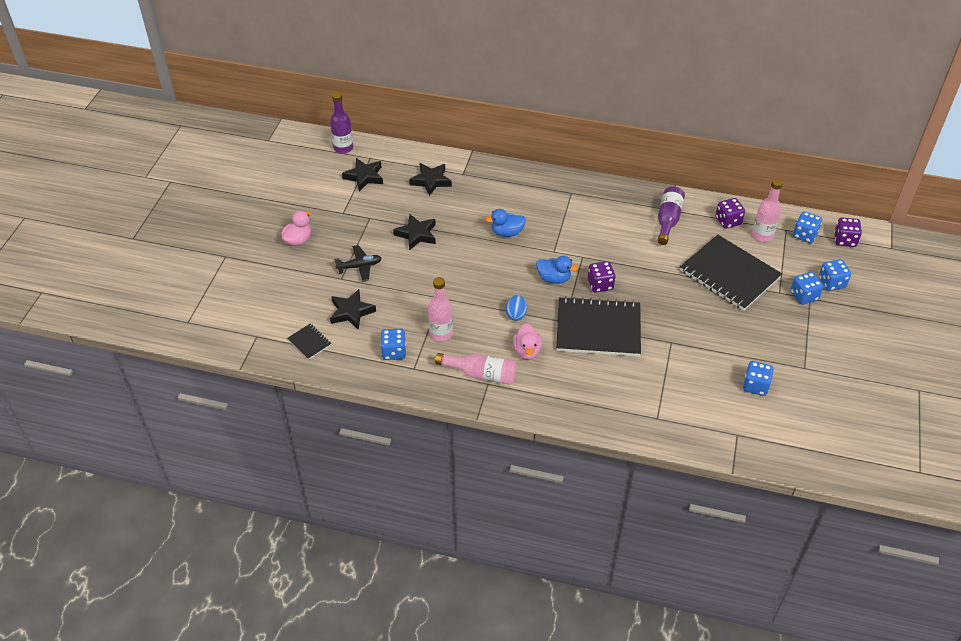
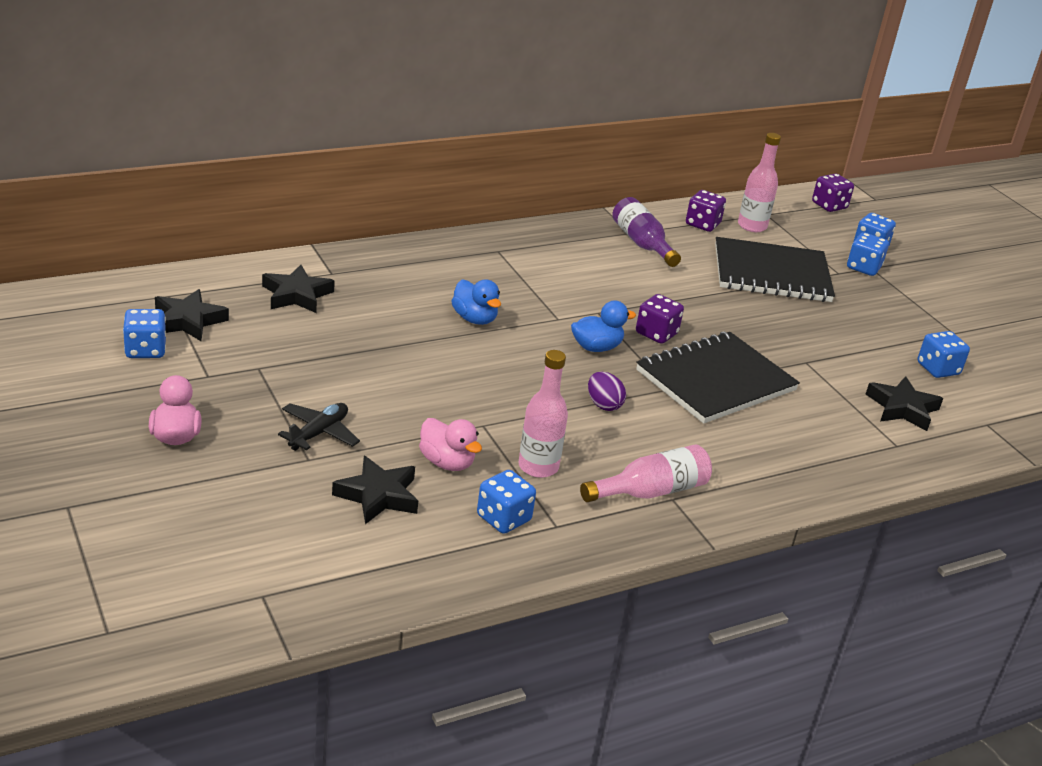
camera: 45 degrees left, 15 degrees down
(309, 342) = (362, 564): black notebook -> none
(343, 148) = (109, 296): purple bottle -> none
(416, 234) = (355, 363): black star -> black star (902, 408)
(507, 232) = (474, 319): blue duck -> blue duck turned 75 degrees counterclockwise
(516, 314) = (603, 405): blue egg -> purple egg
(527, 351) = (669, 439): pink duck -> pink duck (447, 462)
(804, 235) = (789, 213): blue dice -> blue dice (145, 350)

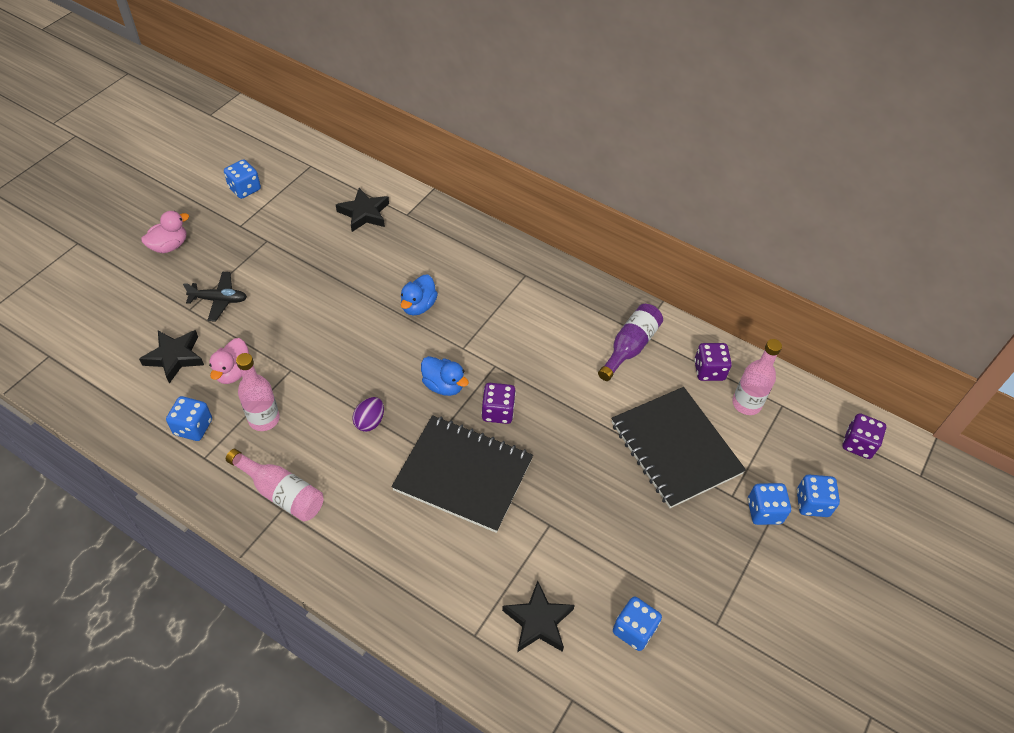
camera: 60 degrees right, 20 degrees up
(188, 321) = (290, 187): black star -> none

